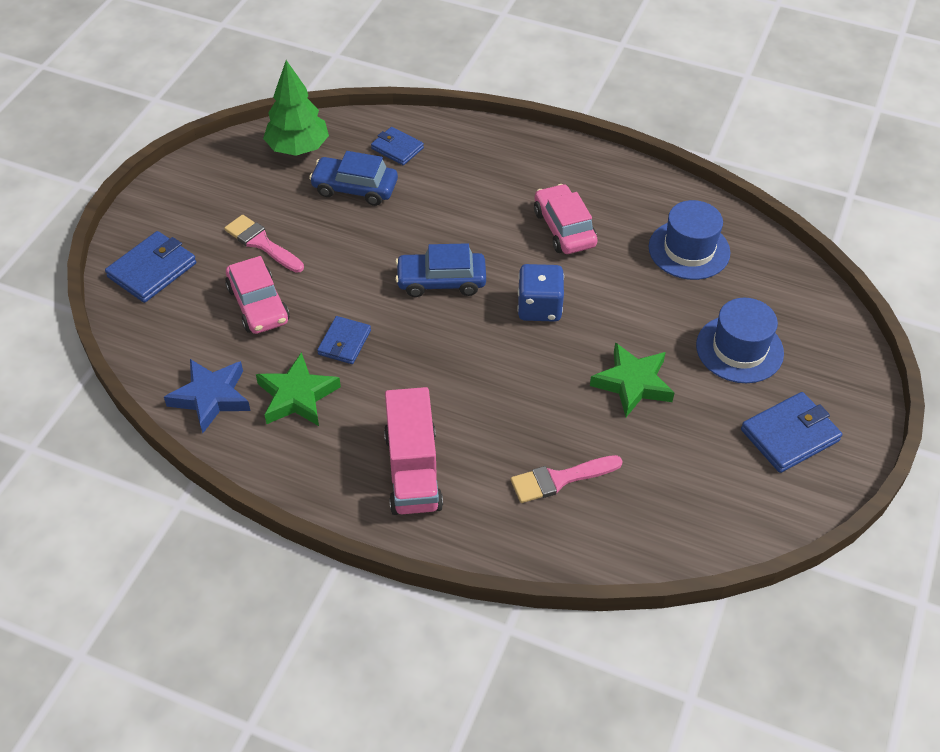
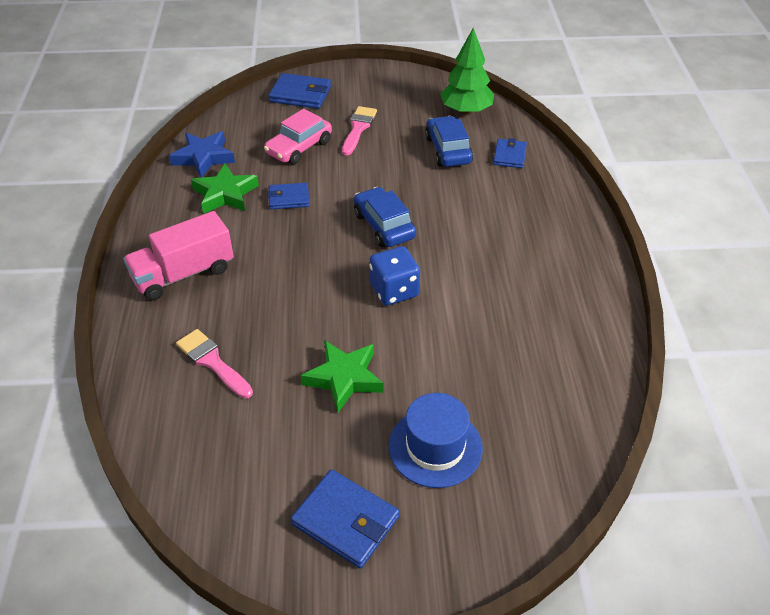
camera: 65 degrees right, 5 degrees down
(564, 228) = (498, 277): pink car -> none
(689, 250) = (539, 370): blue hat -> none

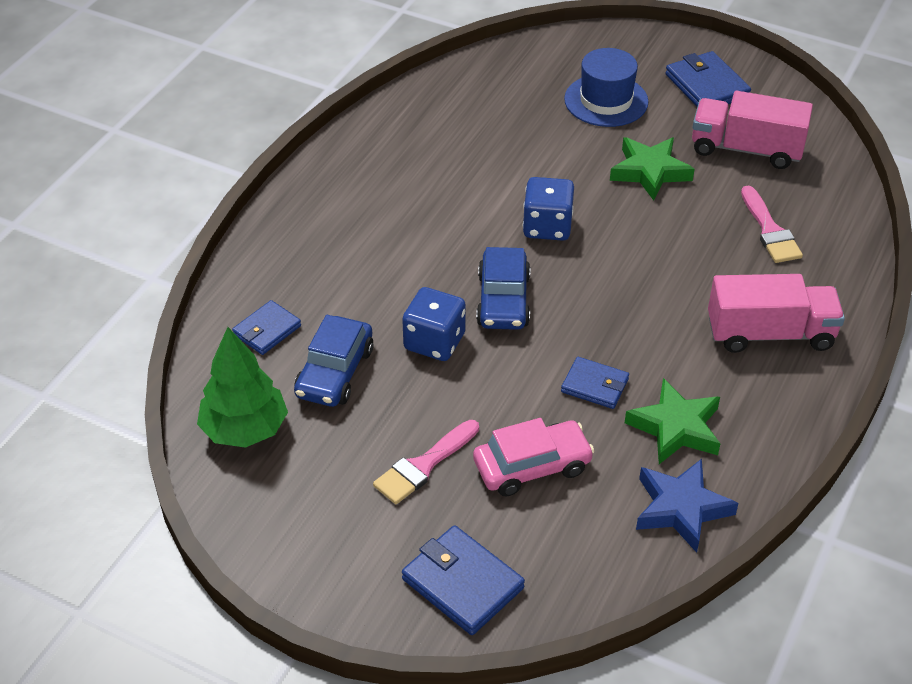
camera: 150 degrees left, 0 degrees up
(267, 446) = (746, 149): none -> pink truck
(406, 186) = (434, 342): none -> blue dice

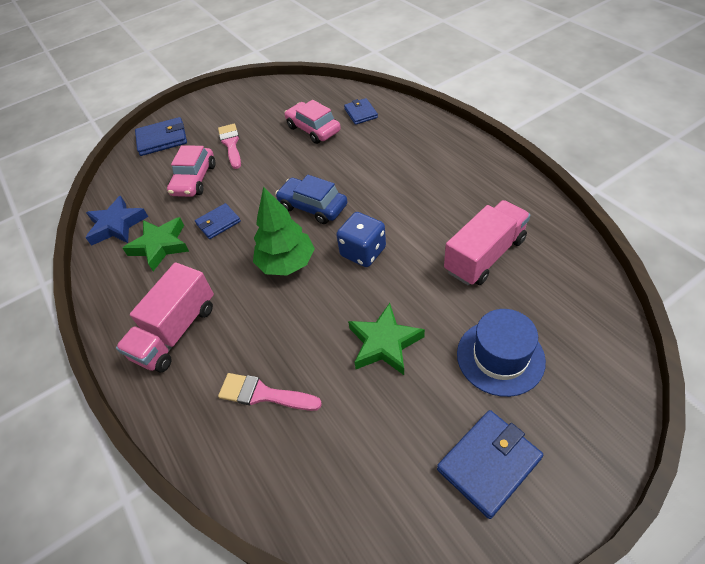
camera: 125 degrees right, 5 degrees up
(245, 430) = (302, 96): green tree -> green tree (286, 263)
(335, 372) = (313, 129): blue car -> pink car
(434, 342) = (304, 169): blue dice -> none
(706, 86) = (488, 464): blue wallet -> blue wallet turned 45 degrees counterclockwise
(746, 149) = (371, 440): pink truck -> pink truck (485, 255)

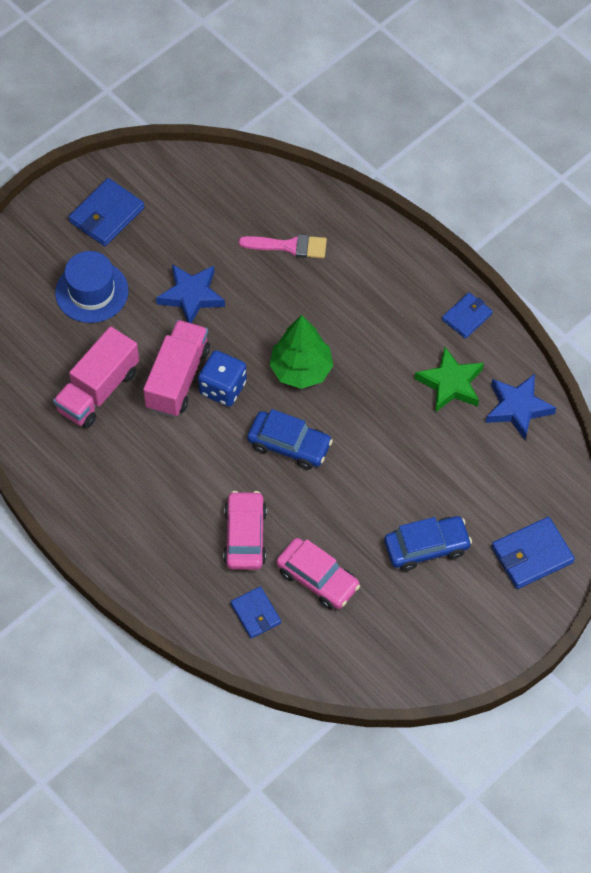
camera: 165 degrees right, 10 degrees up
(176, 332) = (389, 292): pink truck -> pink truck (178, 378)
(194, 180) = (452, 481): pink car -> pink car (245, 536)
(218, 223) = (395, 417): blue wallet -> blue wallet (467, 317)
(231, 144) = (426, 547): pink brush -> blue car
(384, 343) = (191, 296): green star -> blue star

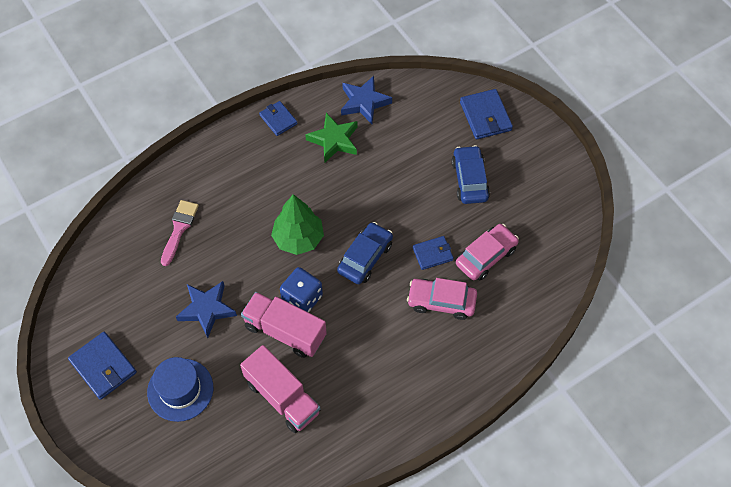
camera: 80 degrees left, 0 degrees up
(255, 613) = (510, 304): blue wallet -> blue wallet (432, 254)

